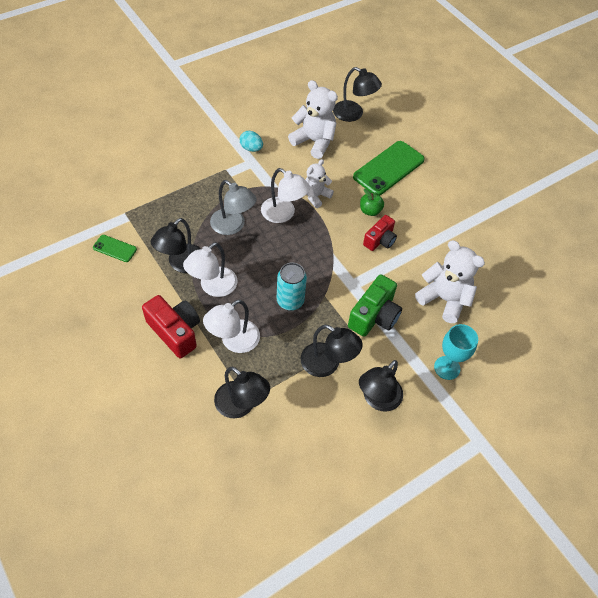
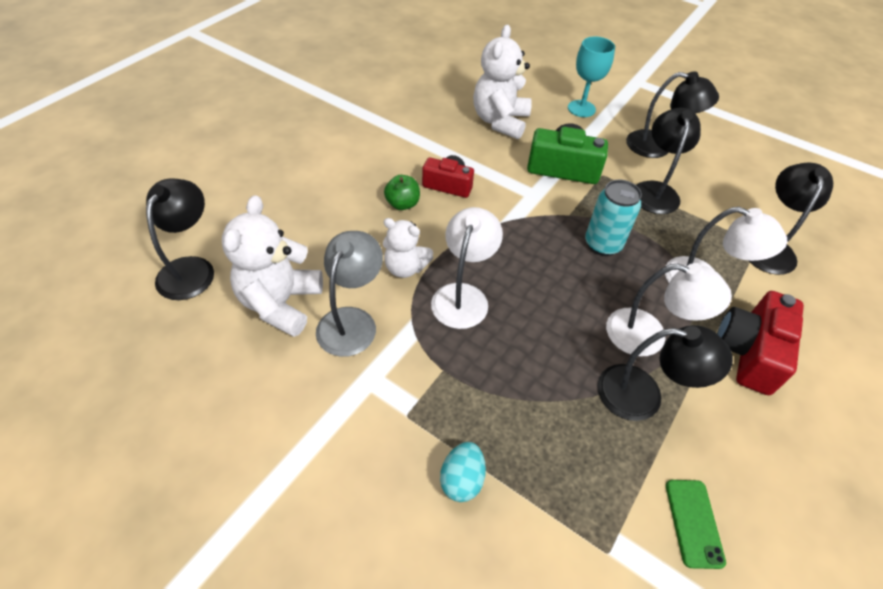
camera: 110 degrees left, 5 degrees down
(233, 226) = (525, 353): grey lamp -> grey lamp (352, 321)
(251, 148) = (334, 392): turquoise egg -> turquoise egg (462, 479)
(388, 168) = (309, 202): green phone -> none

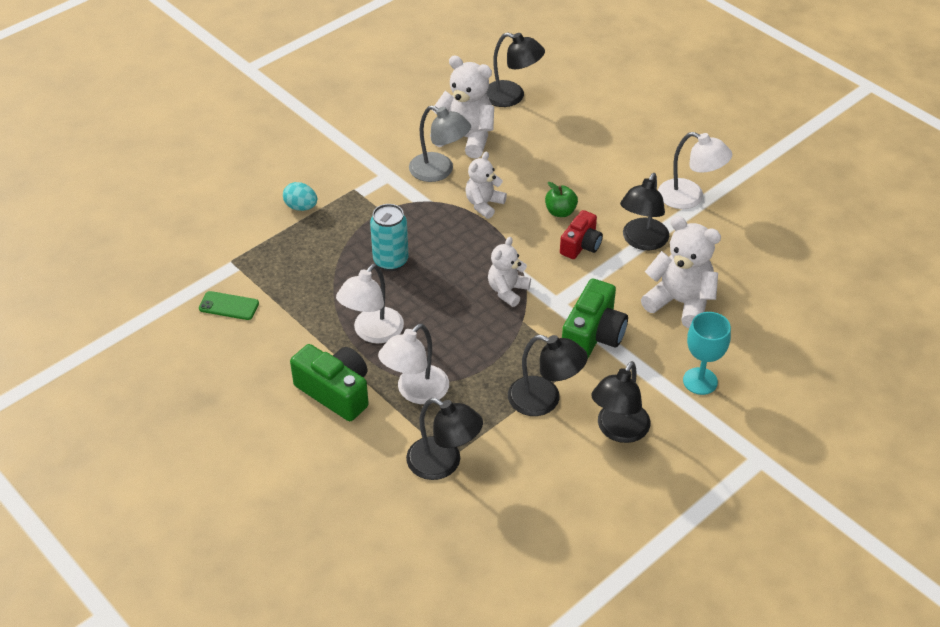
camera: 105 degrees right, 5 degrees down
(463, 296) = (445, 232): white lamp -> white lamp (689, 198)
(533, 230) = (507, 291): none -> white teddy bear
(602, 244) = (479, 334): turquoise can -> turquoise can (390, 261)
(643, 395) = (323, 311): black lamp -> black lamp (642, 241)
(749, 352) = (335, 392): red camera -> green camera

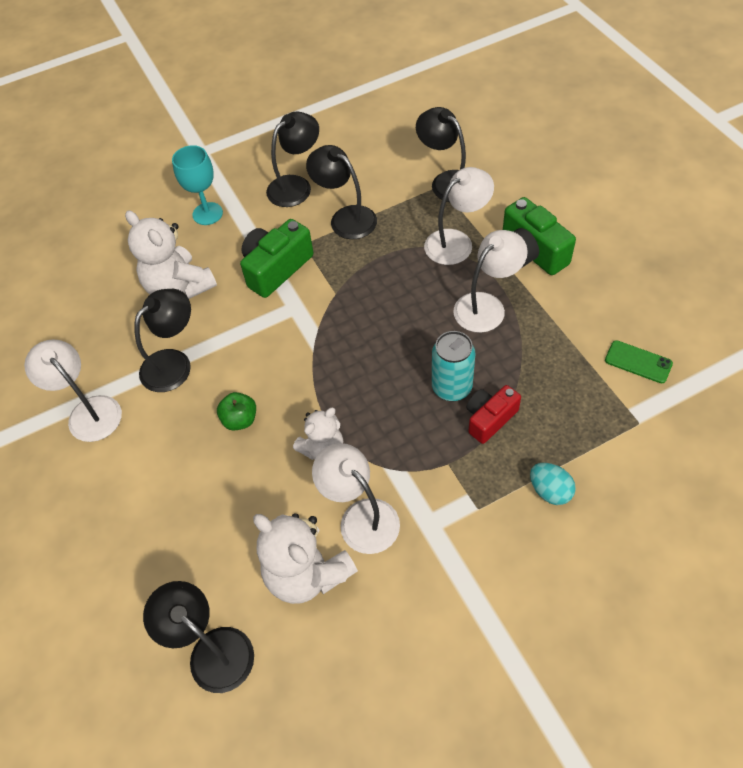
camera: 160 degrees left, 10 degrees up
(439, 171) = (360, 517): grey lamp -> white lamp
(507, 291) = (338, 328): white teddy bear -> none
(581, 245) = (239, 370): red camera -> red camera (489, 419)

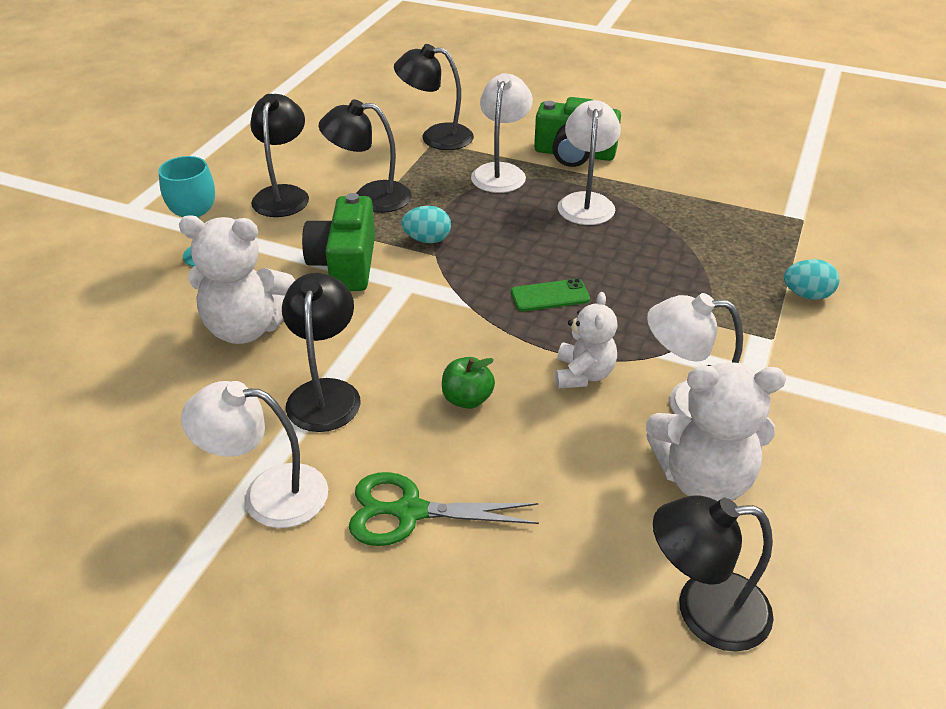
camera: 45 degrees left, 15 degrees down
(139, 473) = (410, 511): none -> green scissors
(344, 277) = (427, 240): none -> turquoise egg
(451, 388) = (635, 269): turquoise can -> none
(489, 419) = (695, 274): red camera -> none
(638, 362) = (749, 184): green phone -> green phone (550, 296)

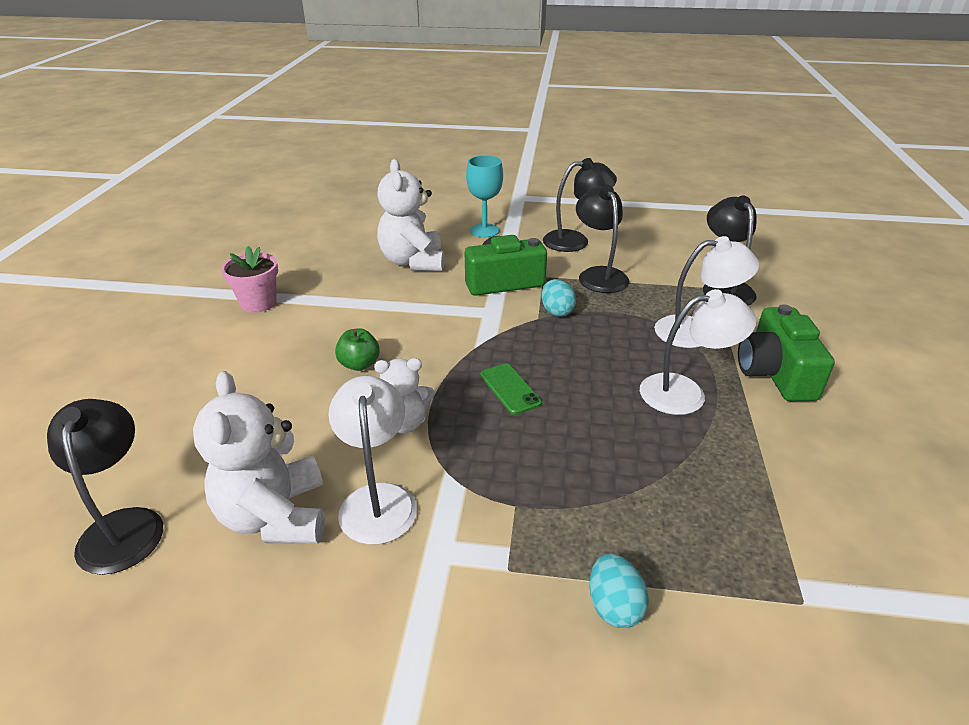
camera: 75 degrees right, 5 degrees down
(268, 494) = (258, 303): white lamp -> pink flower pot
(325, 393) = (354, 303): black lamp -> none
(410, 511) = (241, 358): green scissors -> none

